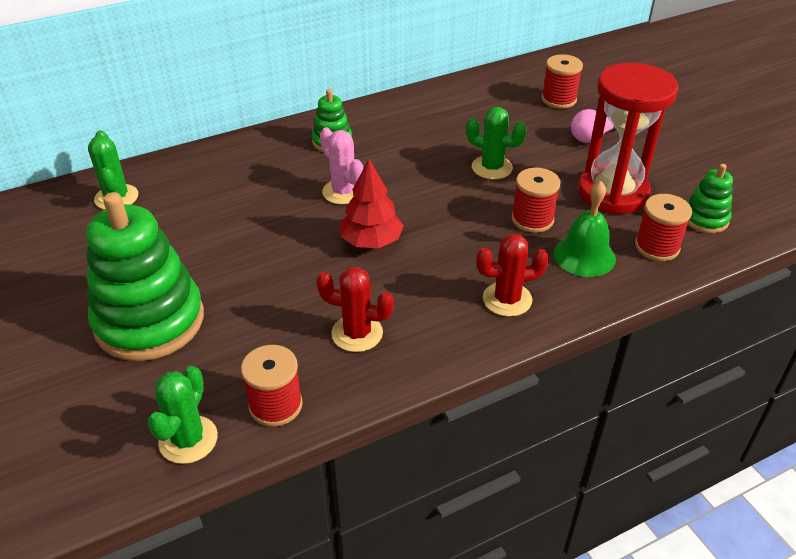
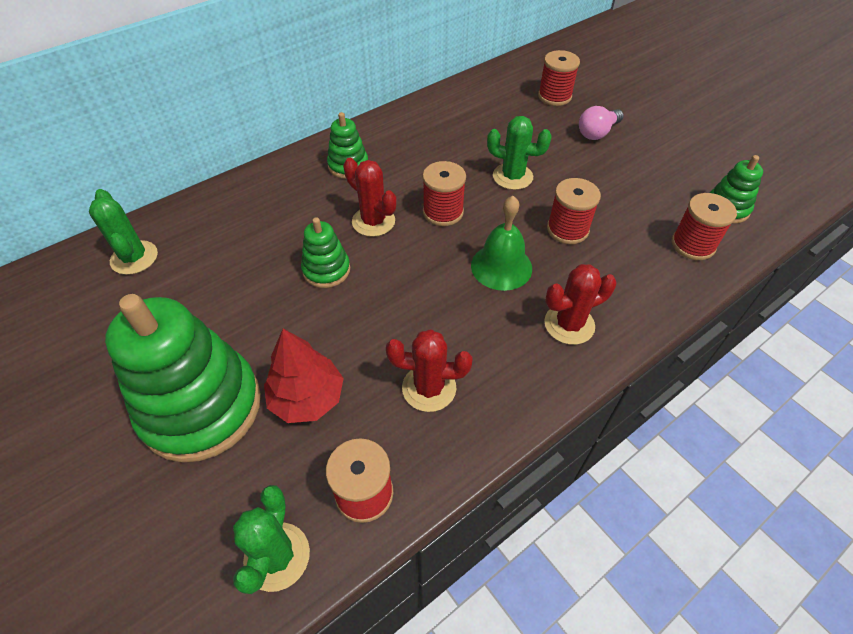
camera: 10 degrees left, 10 degrees up
(288, 227) = (326, 270): none -> green stacking toy
(343, 192) = (373, 221): pink cactus -> red cactus
(371, 241) = (416, 275): red tree -> red tree (307, 398)
(413, 191) = (443, 212): none -> red spool
(584, 256) = (628, 264): green bell -> green bell (501, 266)
(612, 193) = (634, 191): red hourglass -> none

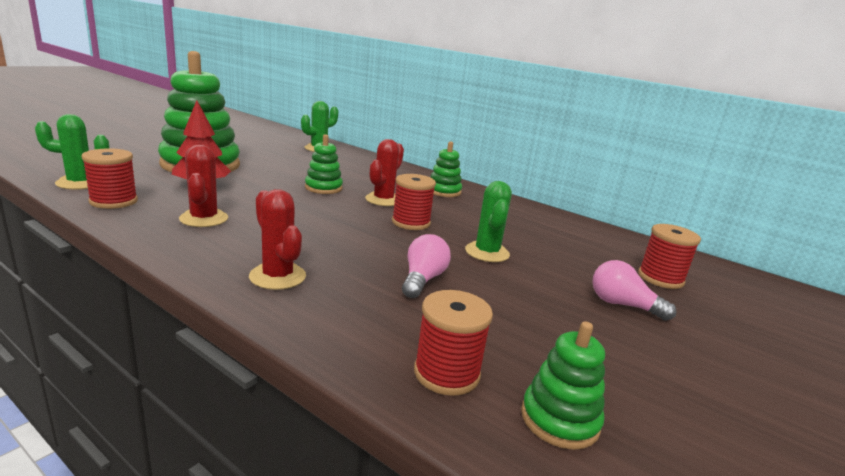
camera: 70 degrees right, 30 degrees down
(501, 266) = (350, 246): green bell -> none
(567, 229) = (422, 280): red spool -> pink light bulb

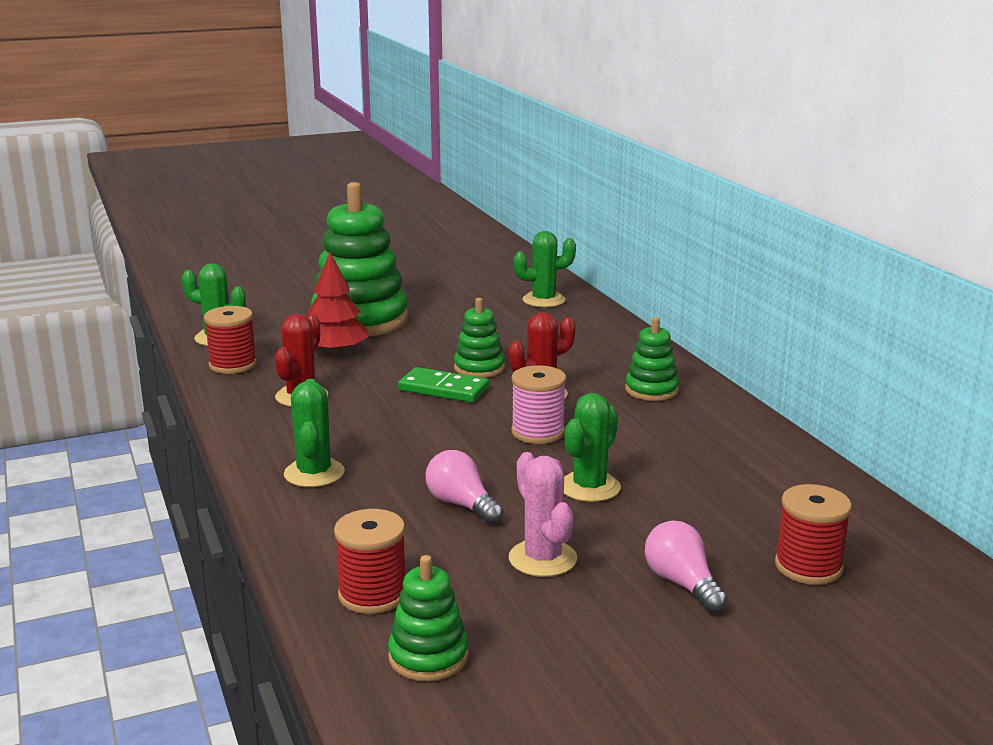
camera: 35 degrees right, 0 degrees up
(277, 276) = (314, 473): red cactus -> green cactus
(314, 203) = (443, 389): none -> green domino
(411, 223) = (538, 432): red spool -> pink spool
(422, 280) = (462, 505): pink light bulb -> pink light bulb turned 90 degrees counterclockwise
(525, 308) = (542, 559): none -> pink cactus

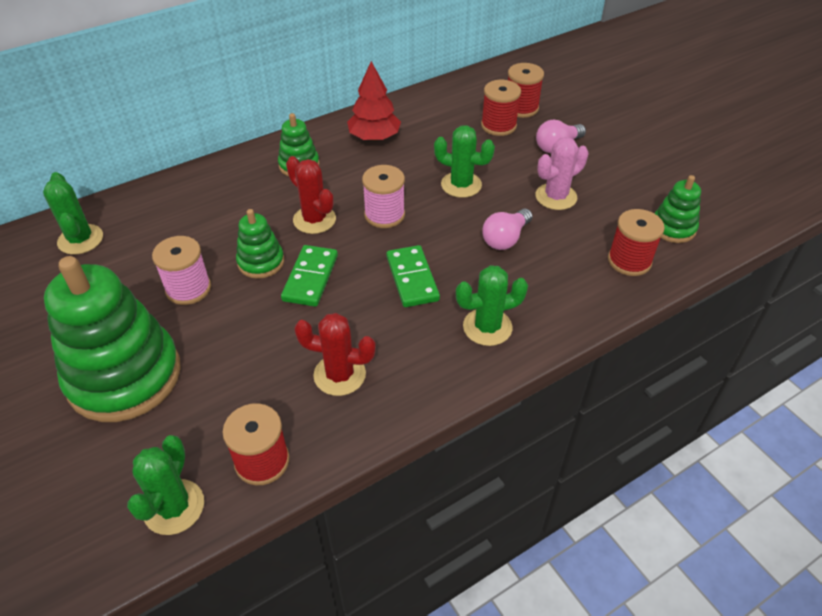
camera: 100 degrees left, 25 degrees up
(335, 352) = (223, 375): red tree -> red tree (374, 137)
(416, 439) = (412, 278): none -> green domino
(455, 339) = (188, 289): none -> pink spool
(748, 537) = (498, 126): none -> red spool

